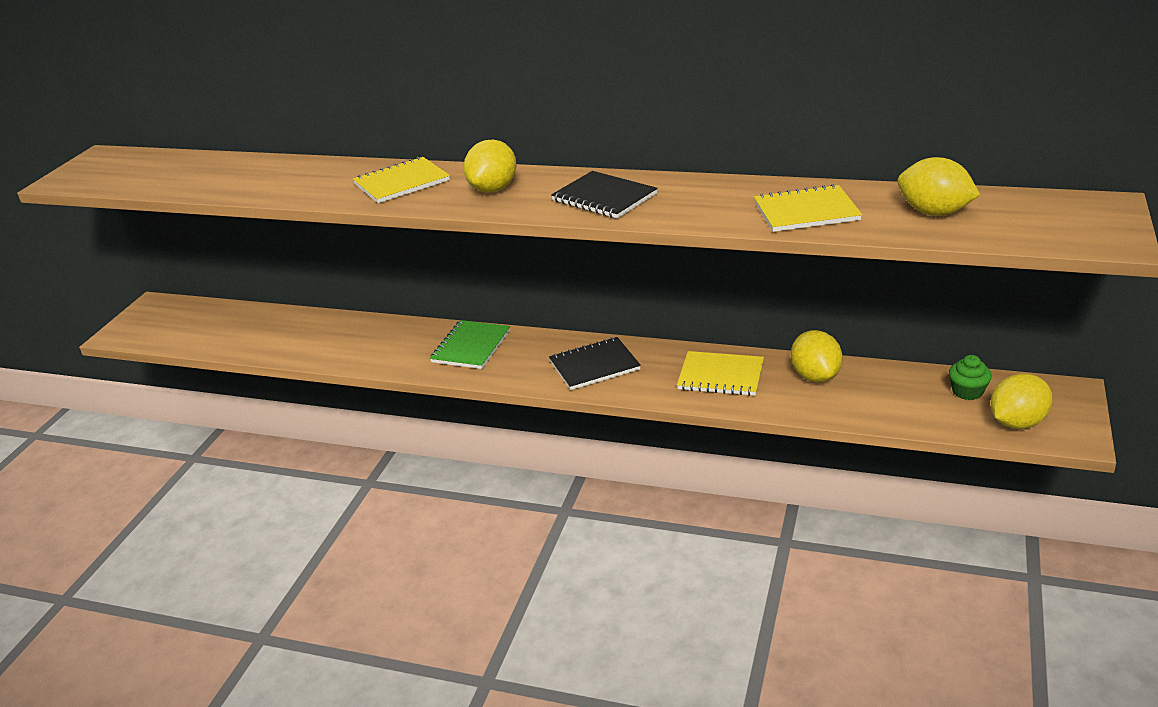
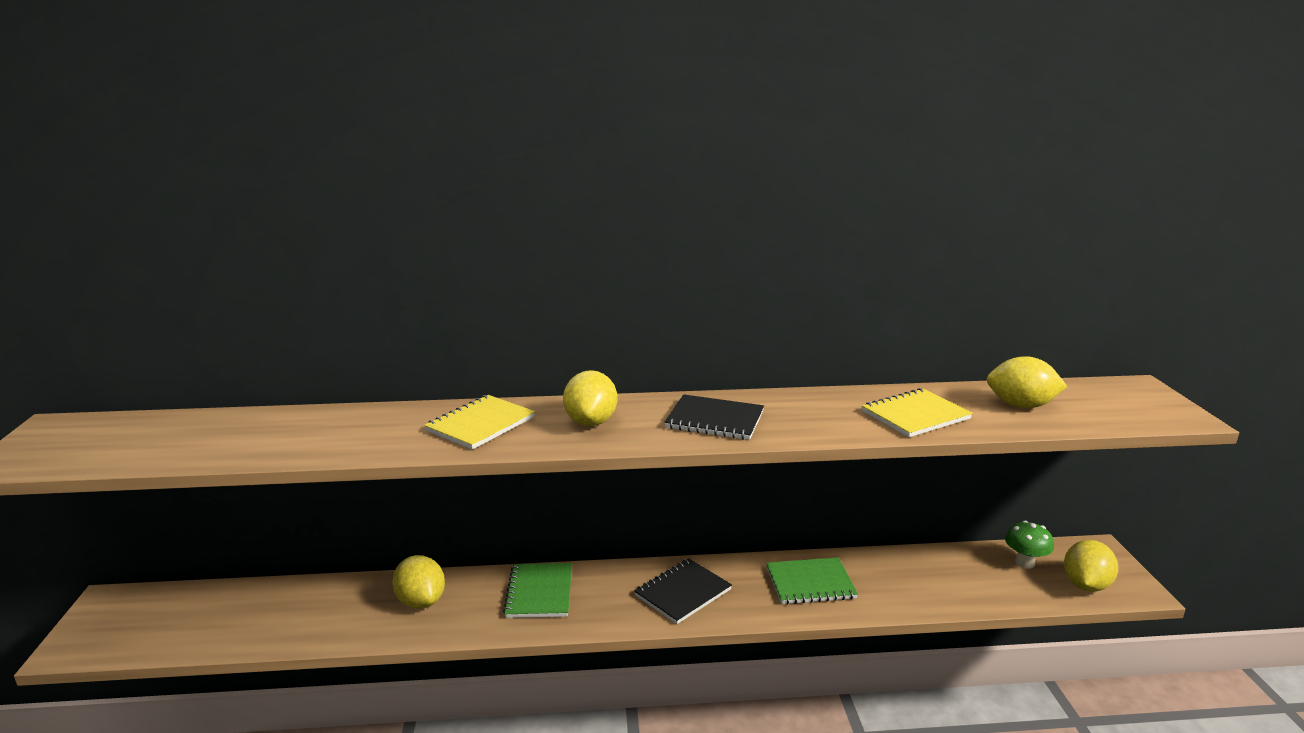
camera: 25 degrees left, 10 degrees down
(721, 376) = (810, 583): yellow notebook -> green notebook
(815, 376) = (892, 569): yellow lemon -> yellow lemon (421, 601)
(967, 391) = (1024, 563): green cupcake -> green mushroom

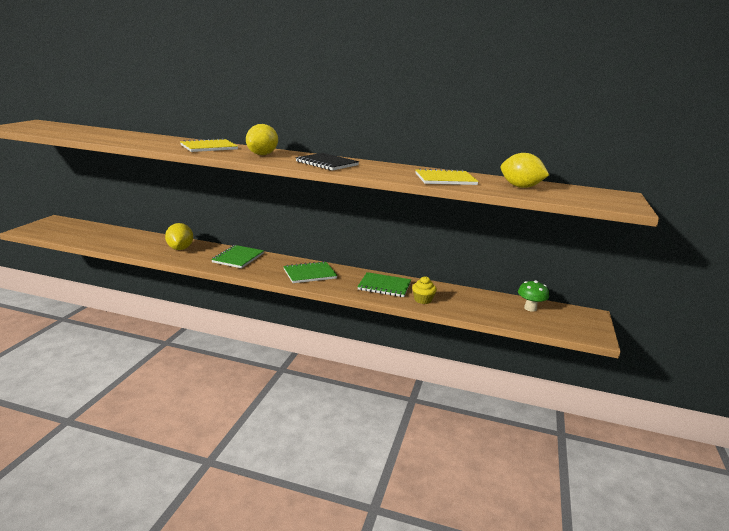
camera: 20 degrees right, 0 degrees up
(683, 592) = (310, 274): black notebook -> green notebook
(884, 594) = (423, 300): none -> yellow cupcake
(1085, 585) = (560, 326): yellow lemon -> none

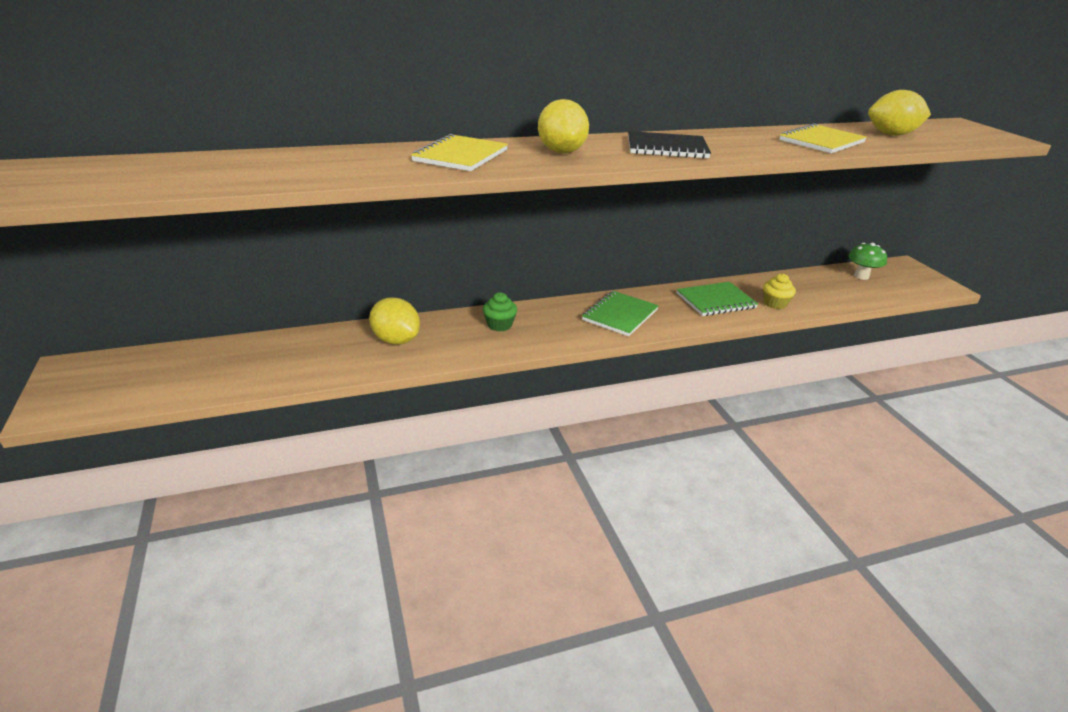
camera: 35 degrees left, 10 degrees up
(238, 258) = (499, 325): green notebook -> green cupcake

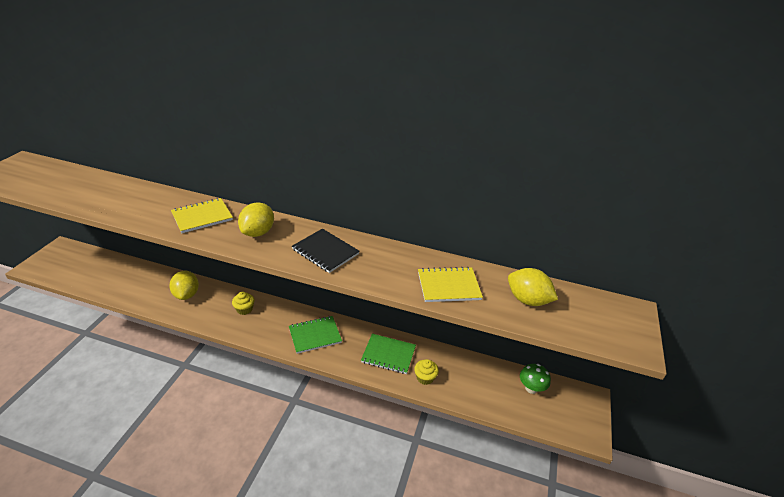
camera: 35 degrees right, 5 degrees up
(499, 325) = (244, 309): green cupcake -> yellow cupcake

